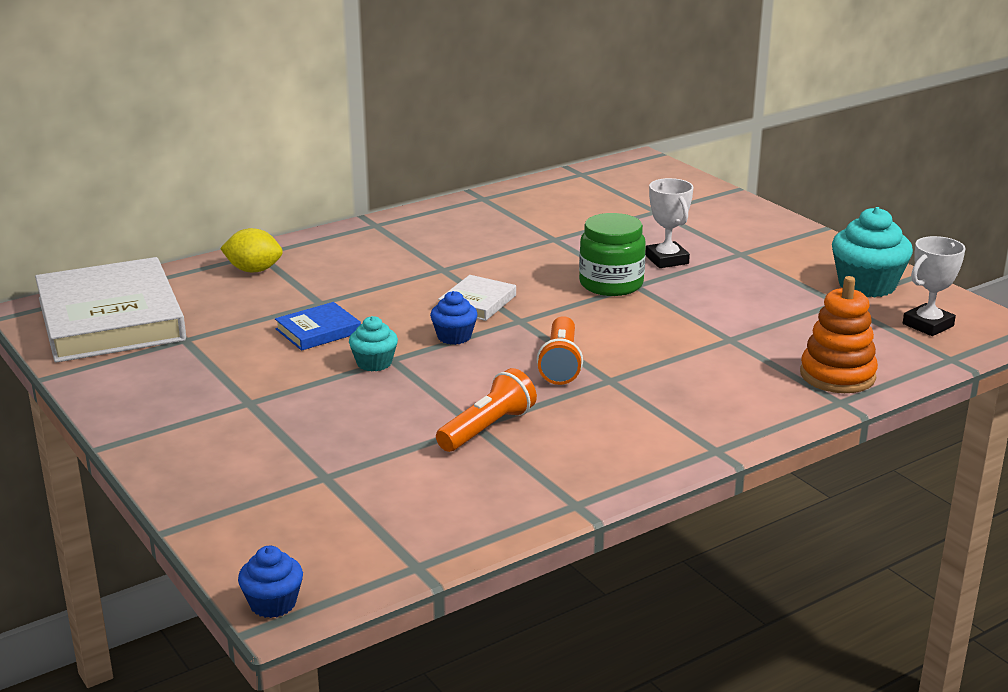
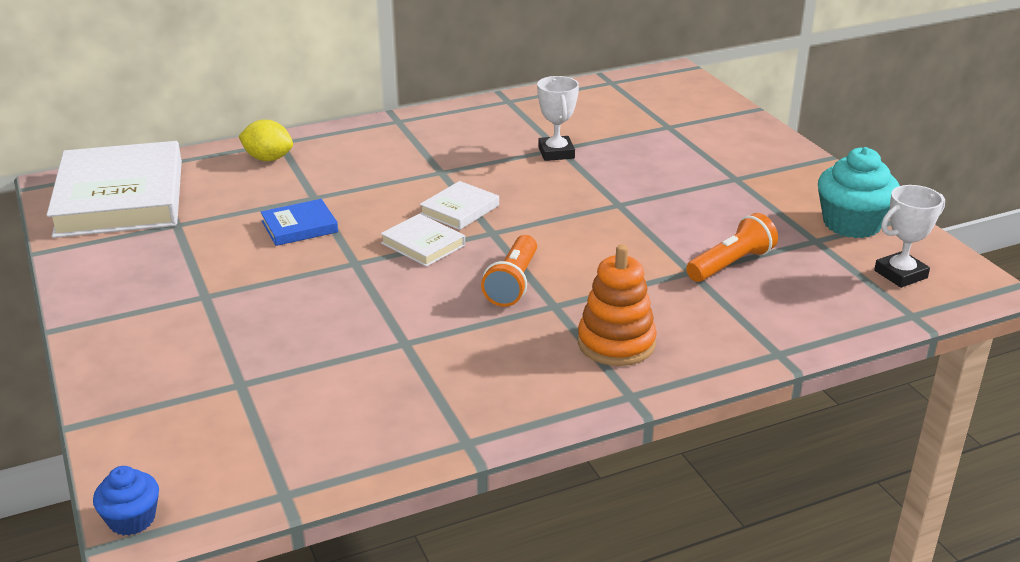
camera: 10 degrees right, 5 degrees up
(374, 363) = (337, 265): turquoise cupcake -> none
(454, 337) = (423, 244): blue cupcake -> white book
(487, 428) = (414, 347): orange flashlight -> orange flashlight (731, 264)
(611, 284) = (595, 201): green jar -> none
(667, 260) = (659, 179): white trophy -> white trophy (556, 153)
(837, 375) = (786, 323): orange stacking toy -> orange stacking toy (616, 343)

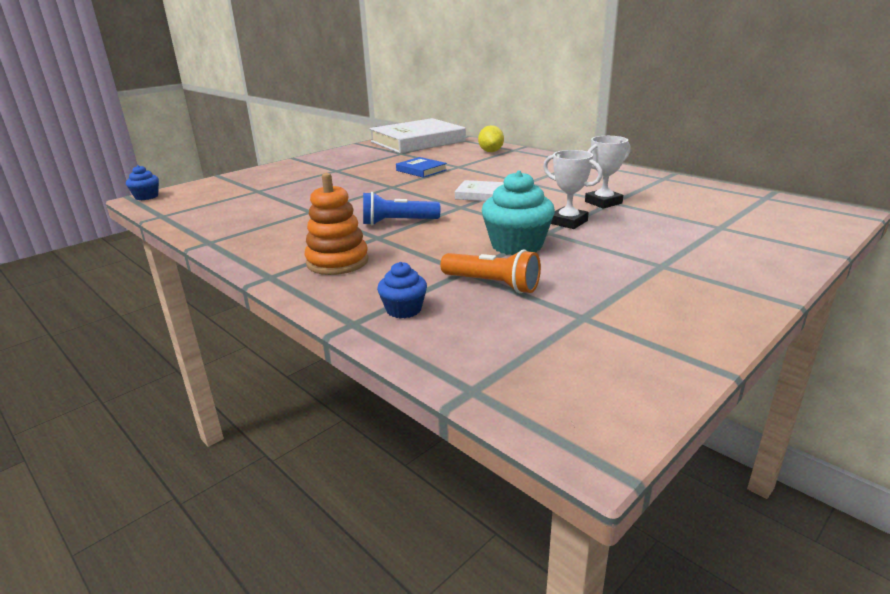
camera: 70 degrees right, 5 degrees down
(423, 244) = (427, 195): white book -> none
(513, 283) = (397, 222): orange flashlight -> blue flashlight
(762, 321) = (404, 310): none -> blue cupcake
(852, 224) = (646, 333): turquoise cupcake -> turquoise cupcake (516, 245)
(900, 274) = (560, 374): white trophy -> white trophy (568, 222)

